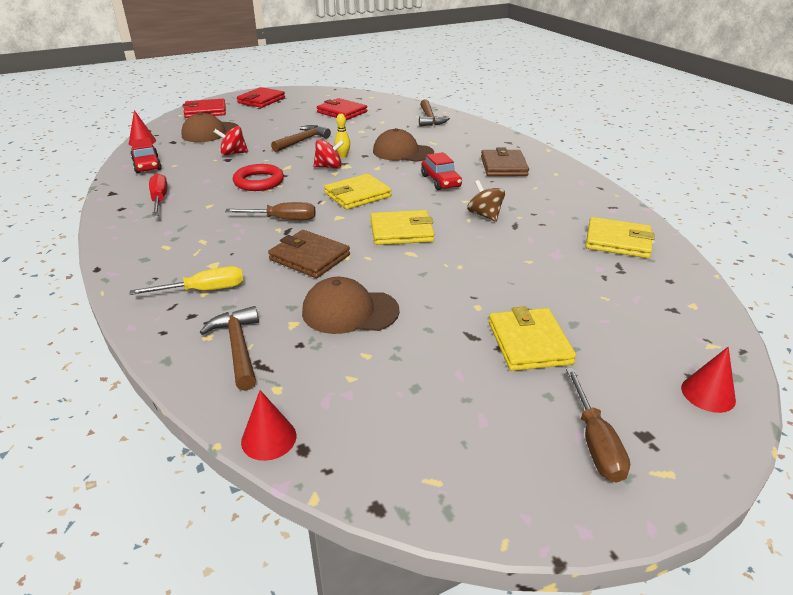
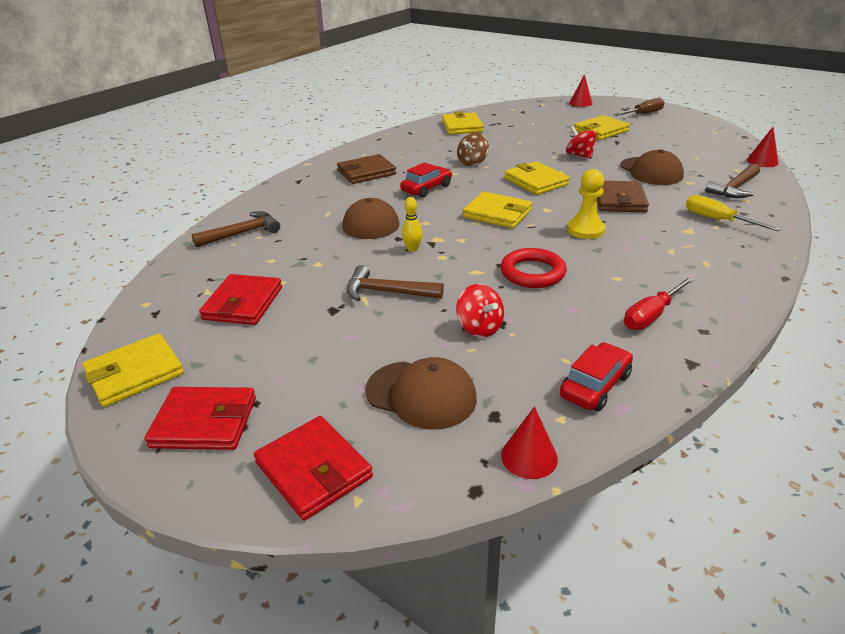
camera: 115 degrees left, 0 degrees up
(283, 219) = (585, 230): brown screwdriver -> yellow pawn
(313, 93) = (135, 373): none -> yellow wallet
(329, 167) = (451, 247): red spinning top -> red spinning top (579, 155)

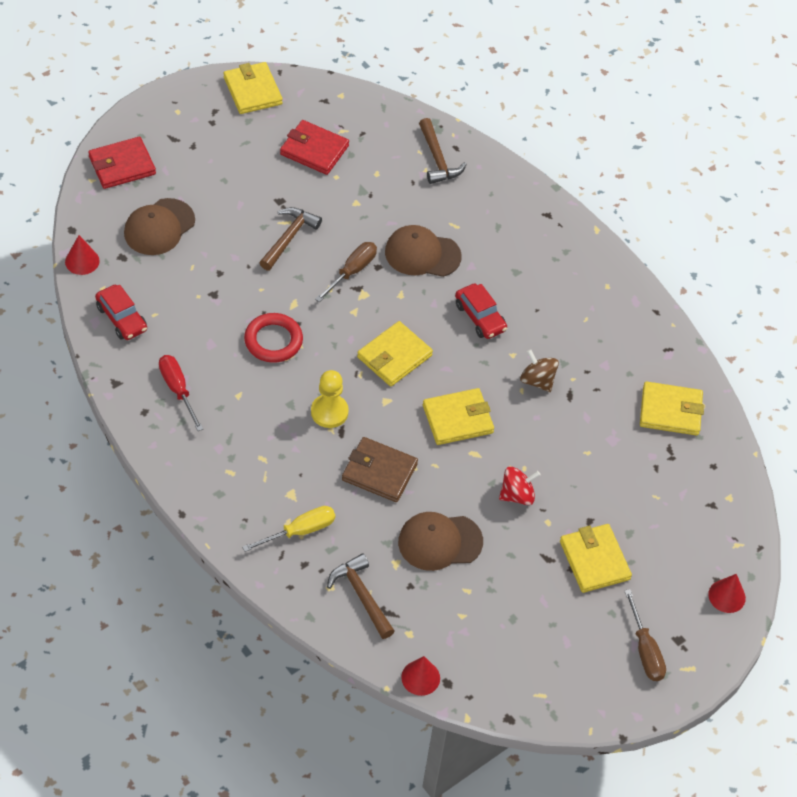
camera: 100 degrees right, 20 degrees up
(204, 422) = (186, 122): red wallet -> none
(366, 172) = (547, 276): brown wallet -> none
(412, 249) = (352, 271): yellow bowling pin -> brown screwdriver
(479, 327) = (214, 279): red spinning top -> none

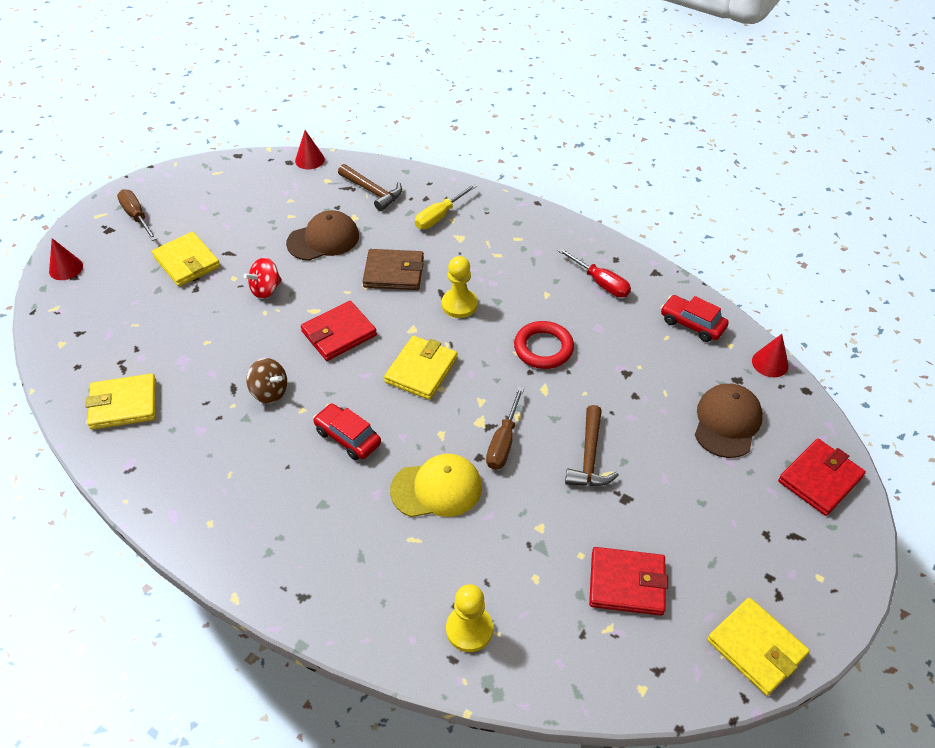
camera: 165 degrees right, 5 degrees down
(422, 254) = (436, 488): brown cap -> yellow cap
(437, 159) = (469, 629): brown hammer -> yellow pawn
(458, 419) = (339, 333): yellow wallet -> red wallet

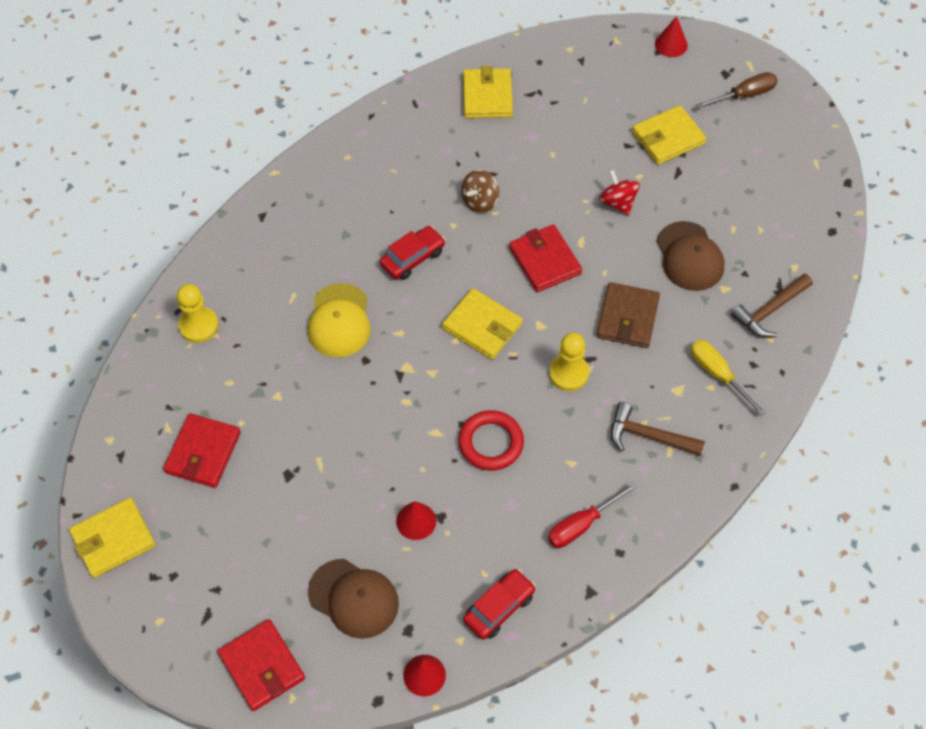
camera: 100 degrees right, 10 degrees up
(309, 160) = (835, 252): red cone -> red cone (416, 521)
(503, 442) = (377, 383): brown screwdriver -> none
(589, 457) = (342, 454): brown hammer -> brown hammer (648, 436)

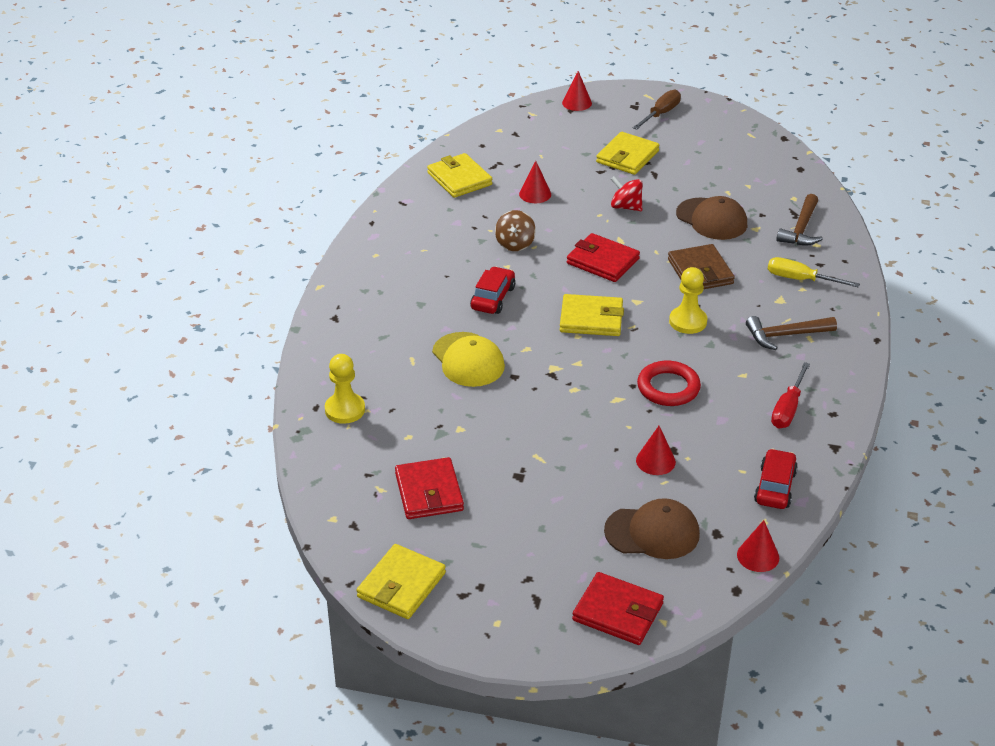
camera: 30 degrees left, 20 degrees down
(543, 147) = (535, 194): none -> red cone

